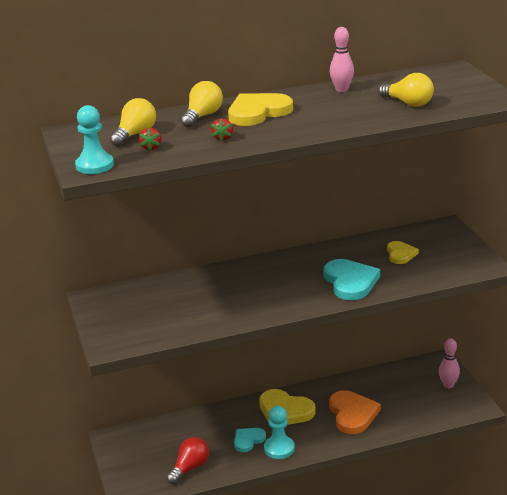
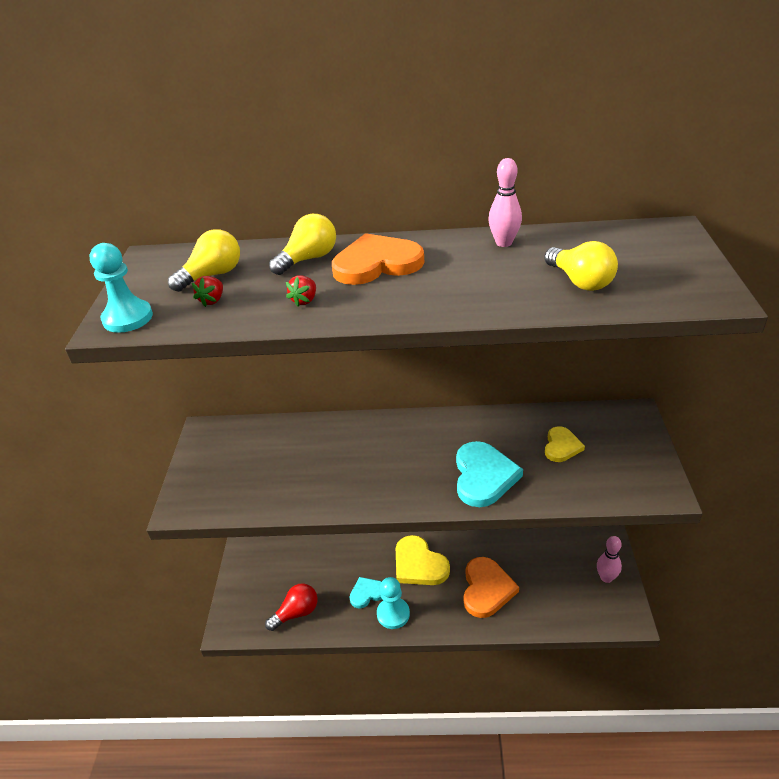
camera: 20 degrees right, 10 degrees up
(258, 112) = (376, 264): yellow heart -> orange heart

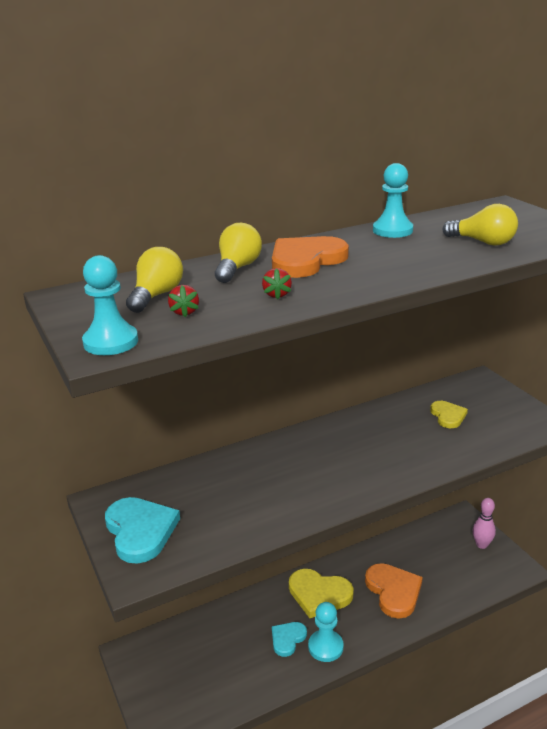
camera: 30 degrees left, 10 degrees down
(296, 613) = (228, 687): red light bulb -> none
(483, 476) = (407, 455): turquoise heart -> turquoise heart (140, 531)
(504, 243) = (392, 230): pink bowling pin -> turquoise pawn

